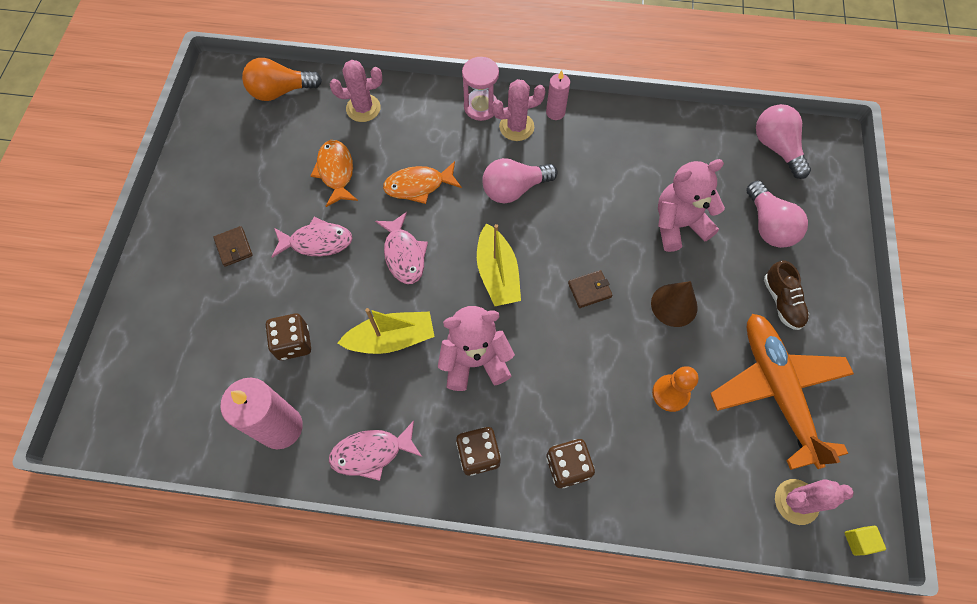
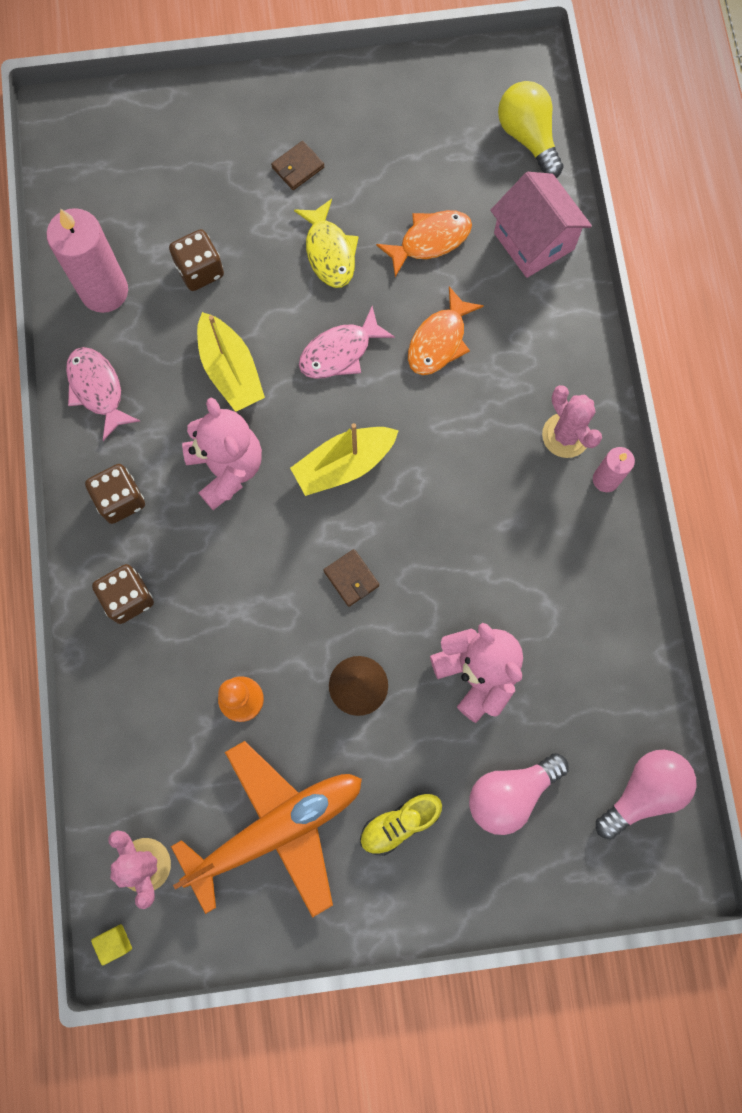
camera: 75 degrees right, 10 degrees up
(281, 91) = (528, 138): orange light bulb -> yellow light bulb
(317, 242) = (329, 252): pink fish -> yellow fish
(363, 108) = (534, 241): pink cactus -> pink house
(418, 185) = (439, 341): orange fish -> orange fish turned 120 degrees counterclockwise
(481, 107) = (583, 382): pink hourglass -> none
(514, 189) = (469, 456): pink light bulb -> none
(782, 302) = (399, 823): brown shoe -> yellow shoe

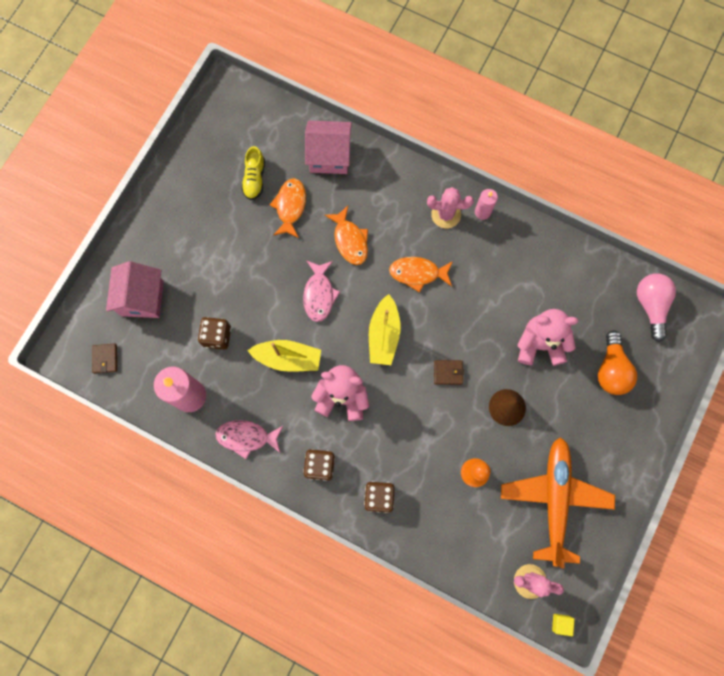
camera: 55 degrees left, 0 degrees up
(187, 155) = (142, 298): none -> pink house
(298, 167) = (195, 245): brown wallet -> brown wallet (105, 359)
(329, 252) = (258, 261): yellow fish -> none
(399, 823) = (591, 434): yellow shoe -> yellow shoe (254, 179)
(458, 453) = (418, 273): none -> orange fish
(510, 793) = (611, 369): pink light bulb -> orange light bulb
(528, 138) = (269, 118): yellow light bulb -> none

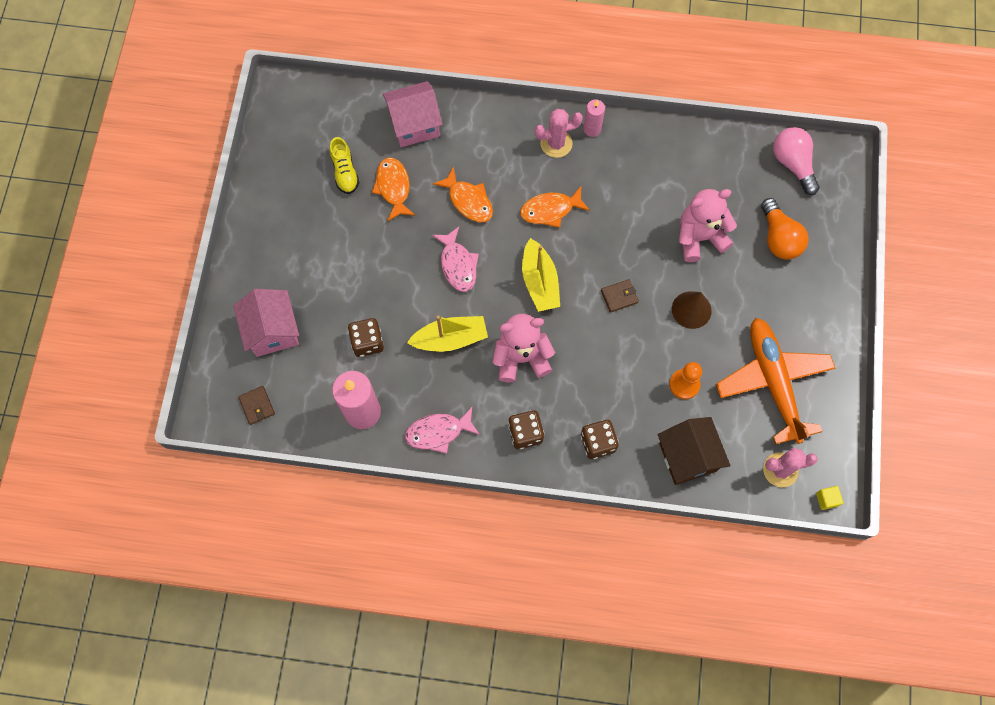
camera: 20 degrees left, 5 degrees down
(452, 539) = (687, 457): none -> brown house

